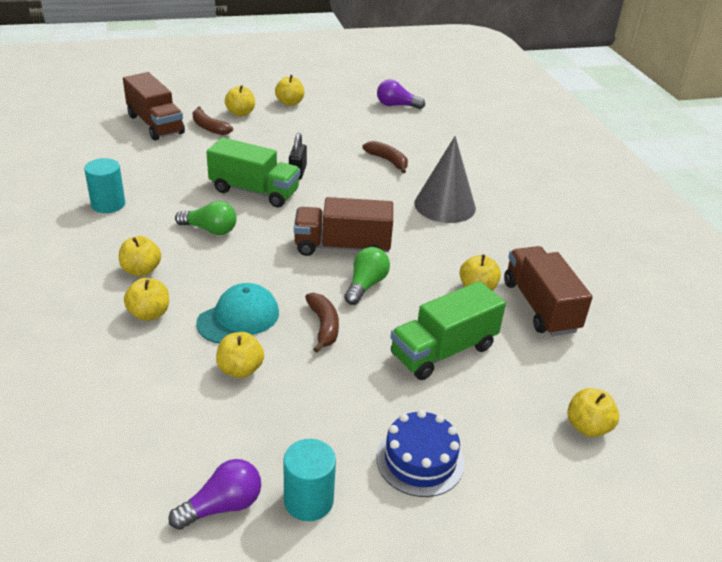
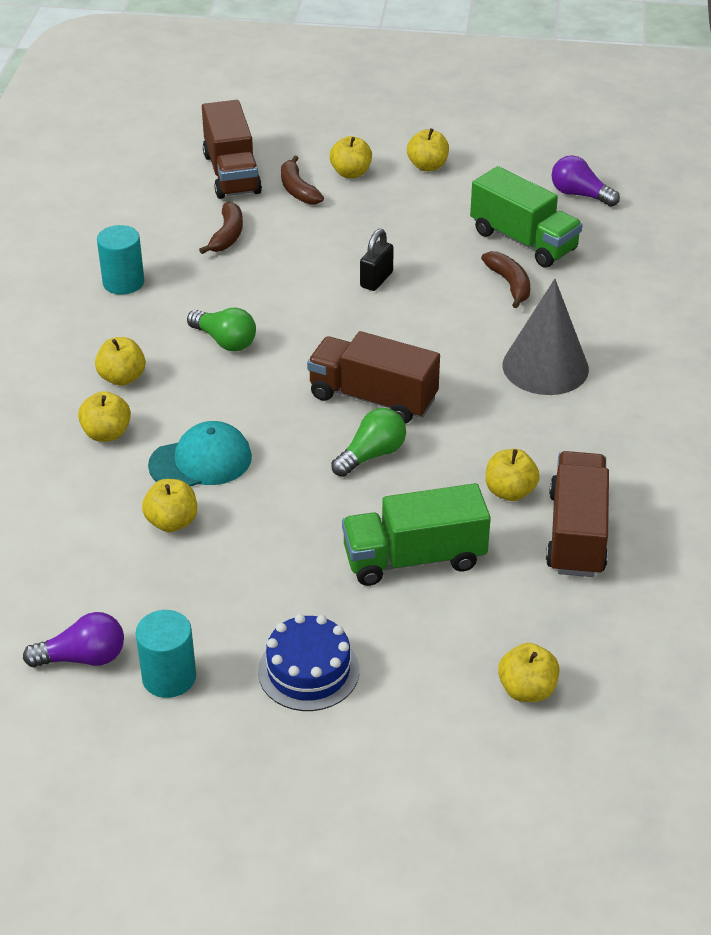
camera: 25 degrees right, 5 degrees up
(254, 191) = (306, 297): green truck -> green truck (523, 241)
(323, 326) = (291, 494): brown banana -> brown banana (227, 235)

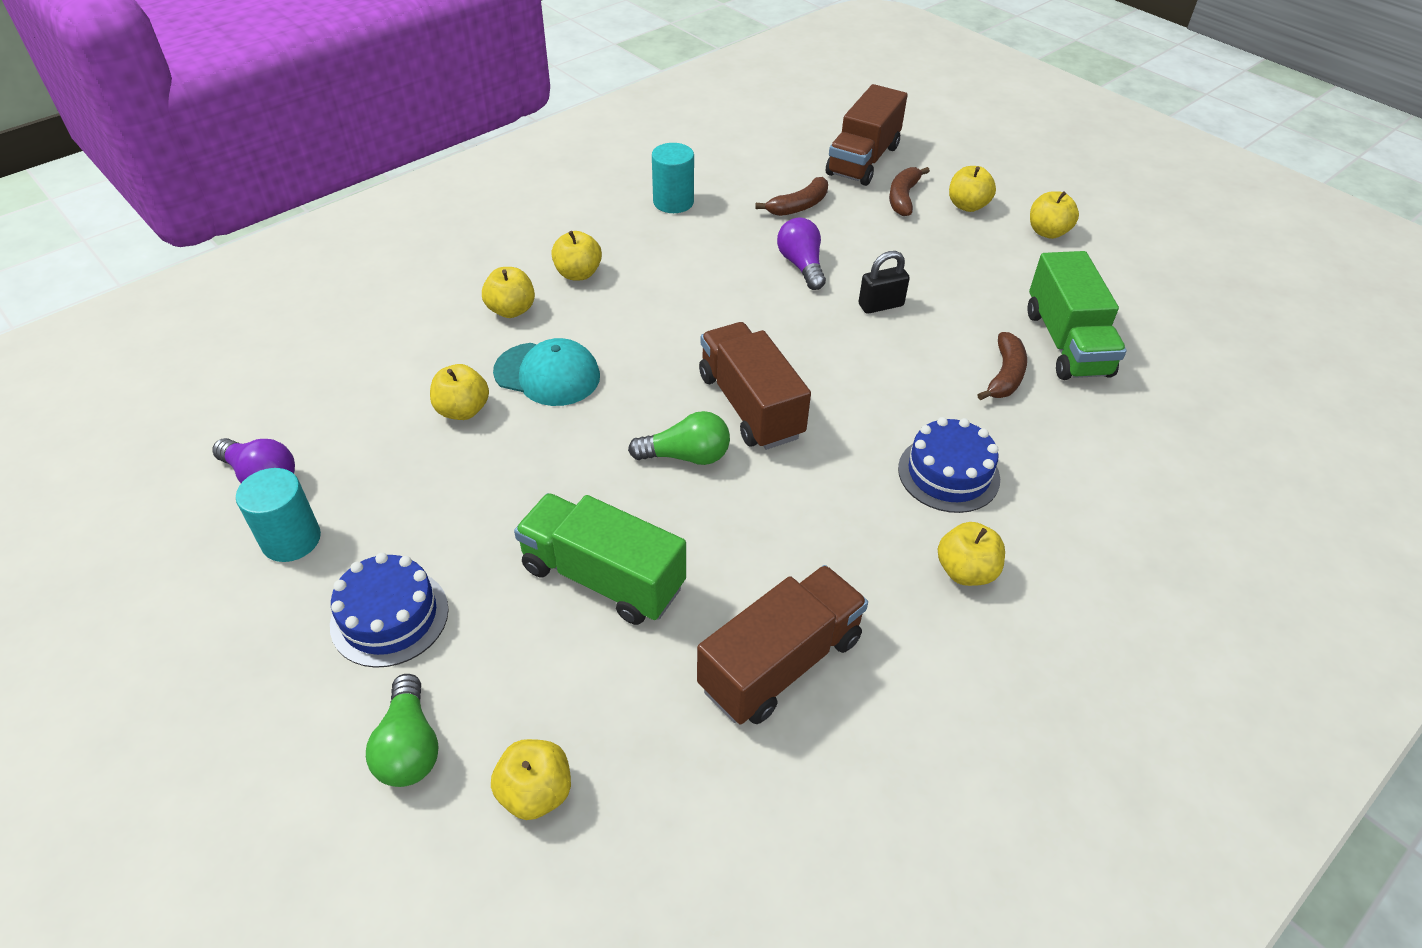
camera: 40 degrees right, 5 degrees up
(225, 341) = (690, 288): green light bulb -> green light bulb (409, 746)
(510, 491) = (767, 574): yellow apple -> yellow apple (965, 571)
(545, 367) = (948, 474): grey cone -> blue cake
(579, 195) = (1179, 329): purple light bulb -> purple light bulb (801, 265)

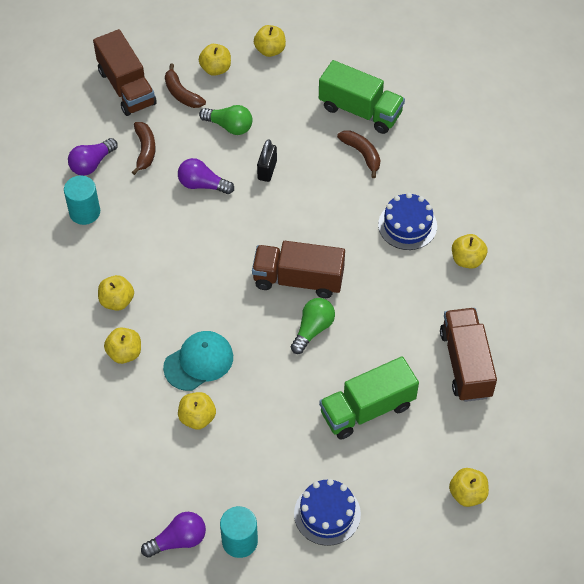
camera: 55 degrees left, 10 degrees up
(409, 746) = (410, 534): green light bulb -> green light bulb (229, 126)
(740, 180) = (92, 164): none -> purple light bulb

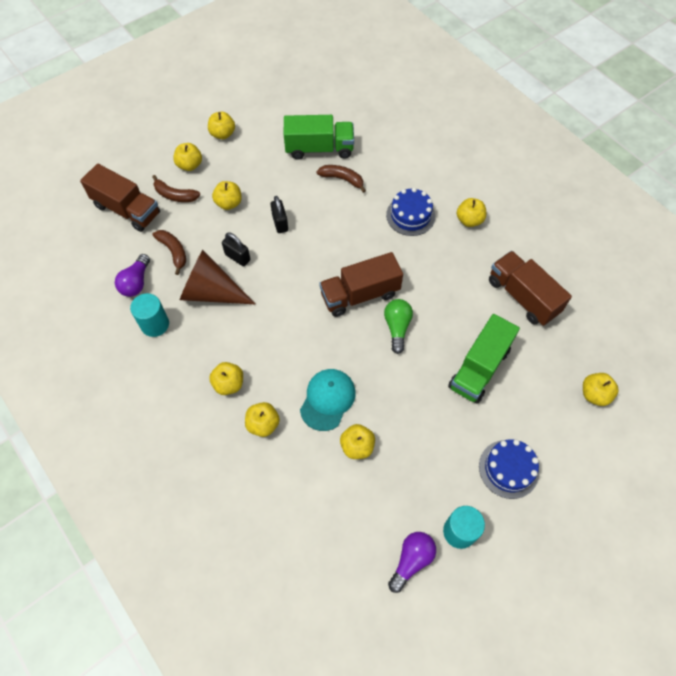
camera: 30 degrees left, 5 degrees up
(156, 207) = (211, 292): none -> brown cone
(202, 185) = (237, 257): purple light bulb -> black padlock
(229, 126) = (229, 203): green light bulb -> yellow apple

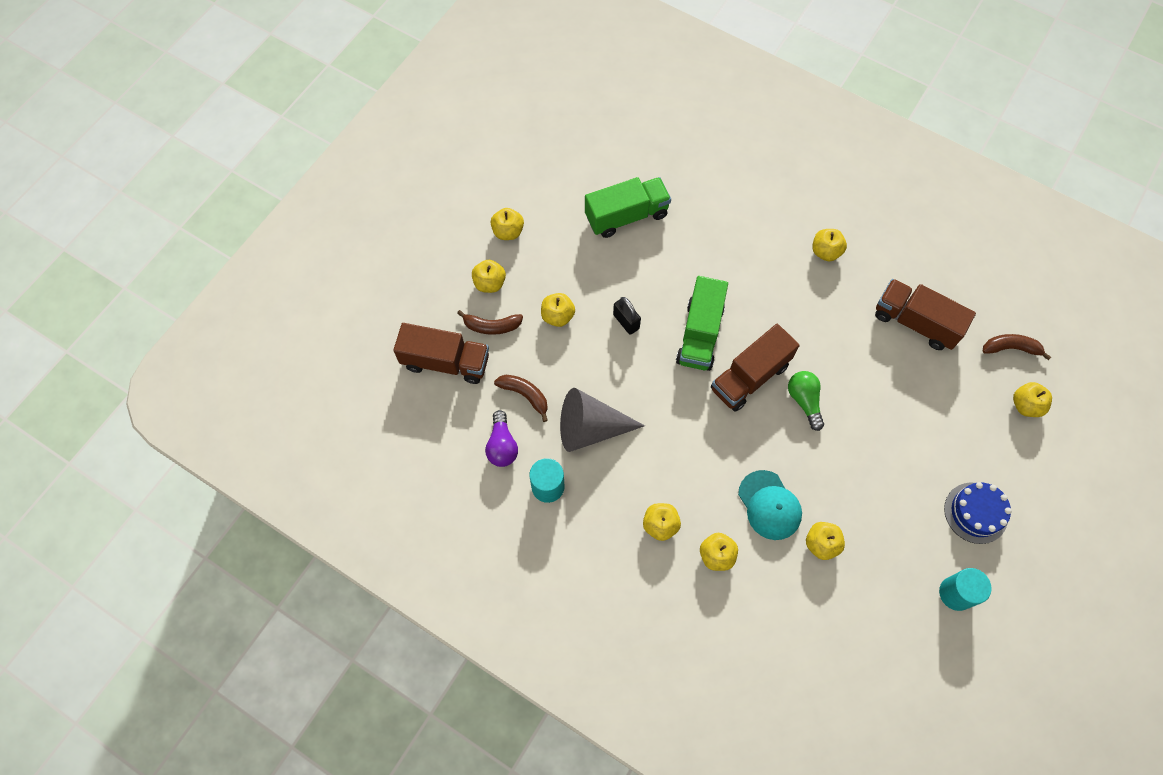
camera: 20 degrees left, 5 degrees up
(211, 292) = (591, 428): brown cone -> grey cone
(237, 257) = (599, 378): black padlock -> none
(327, 399) = (769, 505): turquoise cap -> turquoise cap turned 150 degrees clockwise
(342, 179) = (669, 246): brown banana -> brown banana (1011, 348)
(410, 215) = (762, 266): blue cake -> none
(411, 560) = (923, 639): purple light bulb -> none
(479, 368) = (904, 417): green truck -> green truck (699, 334)

